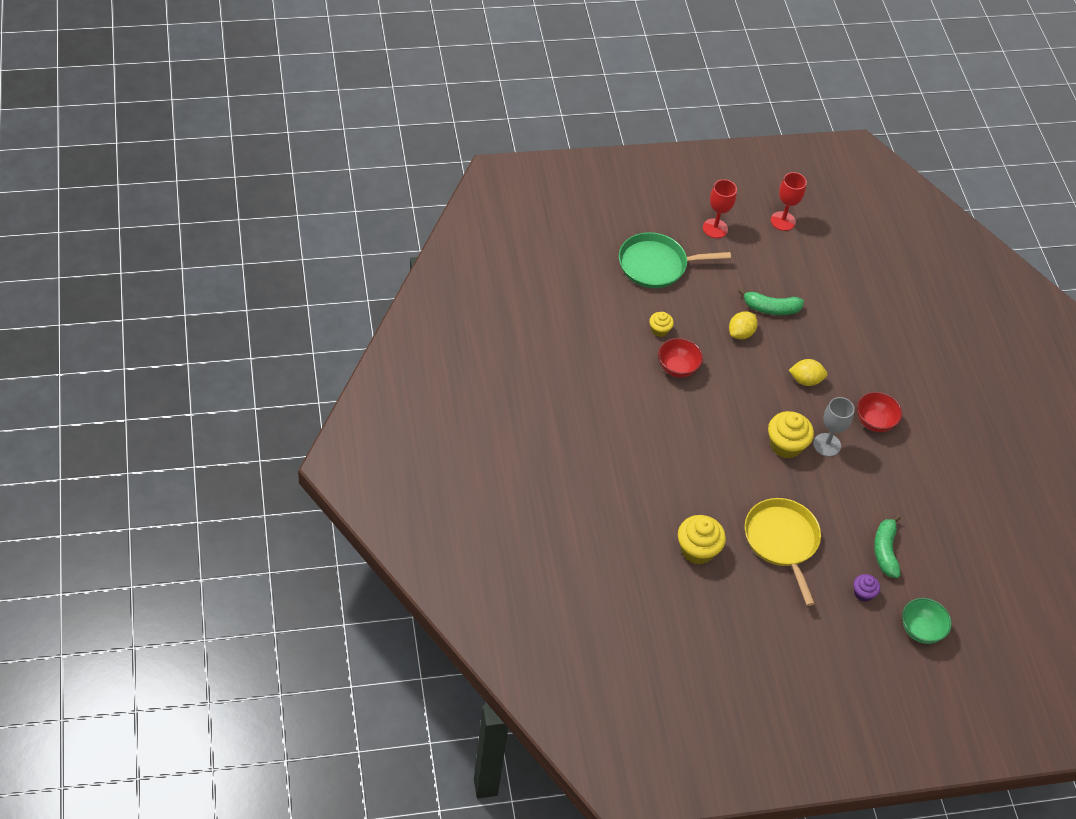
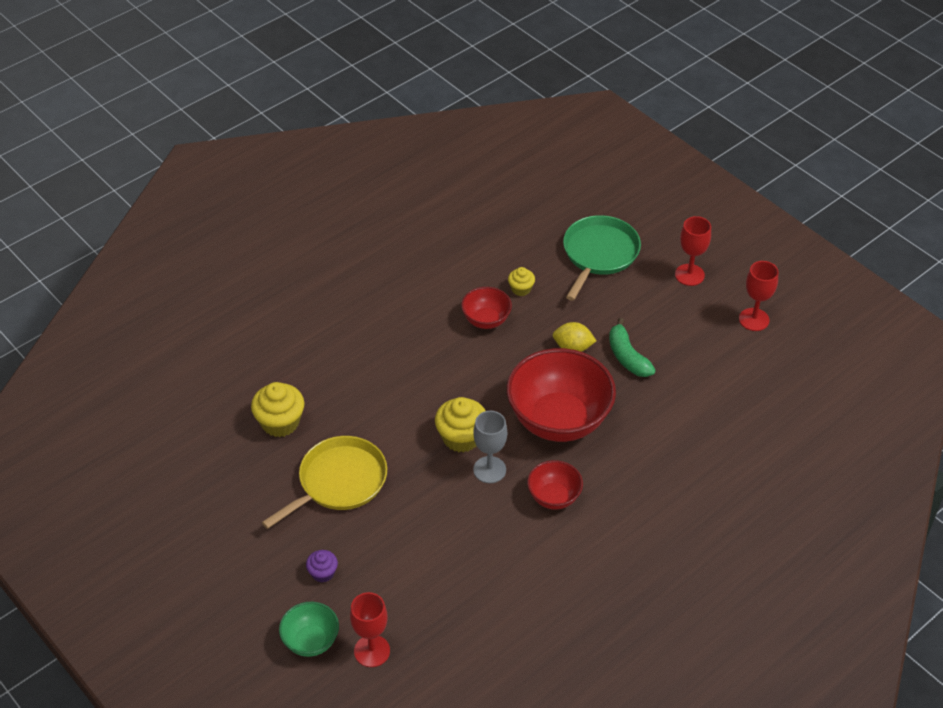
camera: 65 degrees right, 5 degrees down
(656, 265) = (599, 254): green pan -> green pan turned 60 degrees clockwise
(805, 380) = (559, 420): yellow lemon -> red bowl
(885, 551) = (391, 571): green banana -> none
(949, 597) = (372, 651): none -> red goblet

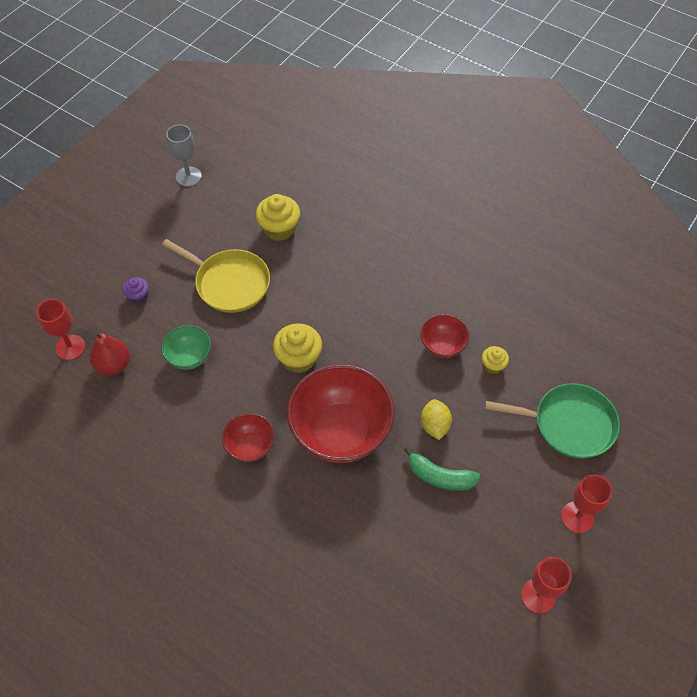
camera: 75 degrees right, 10 degrees up
(311, 641) = (74, 305): green bowl -> green bowl (189, 357)
(412, 609) = (113, 365): none -> red pear
(489, 470) = (268, 388): grey goblet -> grey goblet (188, 176)
(627, 357) = (439, 476): green banana -> green banana turned 120 degrees counterclockwise

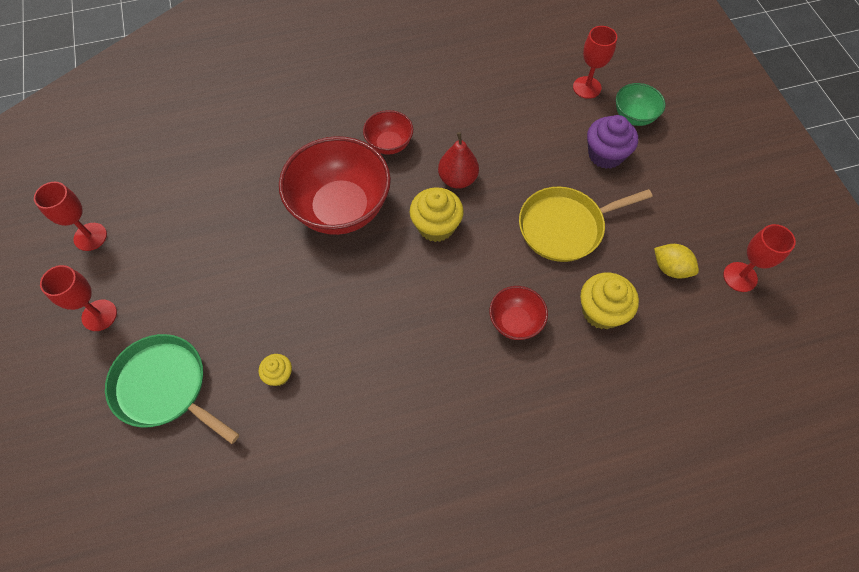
camera: 130 degrees right, 5 degrees up
(113, 365) = (545, 104): red pear -> red pear (457, 179)
(138, 296) = (605, 154): purple cupcake -> purple cupcake, size x1.80
(188, 176) = (740, 277): grey goblet -> red goblet
(189, 357) = (508, 154): green bowl -> green bowl (634, 116)
(434, 425) = (276, 278): yellow lemon -> yellow lemon (670, 268)
(439, 476) = (235, 246): green banana -> none
(442, 346) = (339, 348): red bowl -> red bowl (515, 322)
(569, 424) = (164, 387): green pan -> green pan turned 75 degrees clockwise

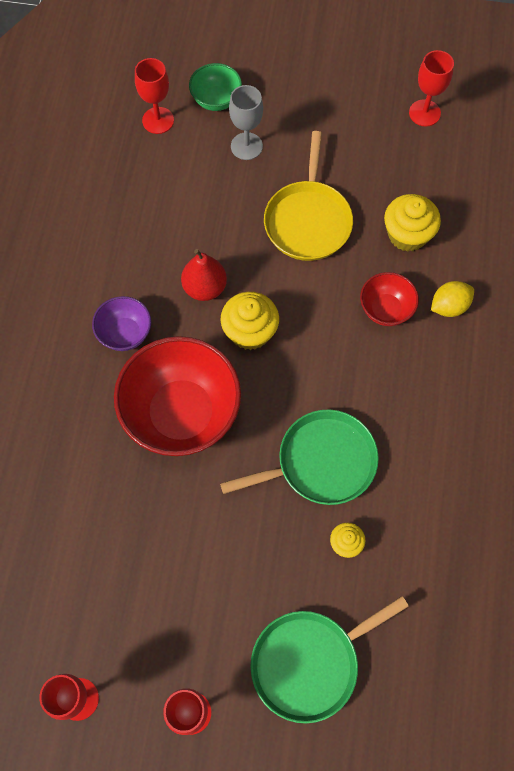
camera: 65 degrees left, 5 degrees up
(344, 326) = (321, 462): none -> green pan
(389, 144) = (125, 333): red bowl -> purple bowl
(605, 154) = (246, 146): purple cupcake -> grey goblet
(670, 268) = (391, 159): yellow lemon -> yellow lemon (449, 306)

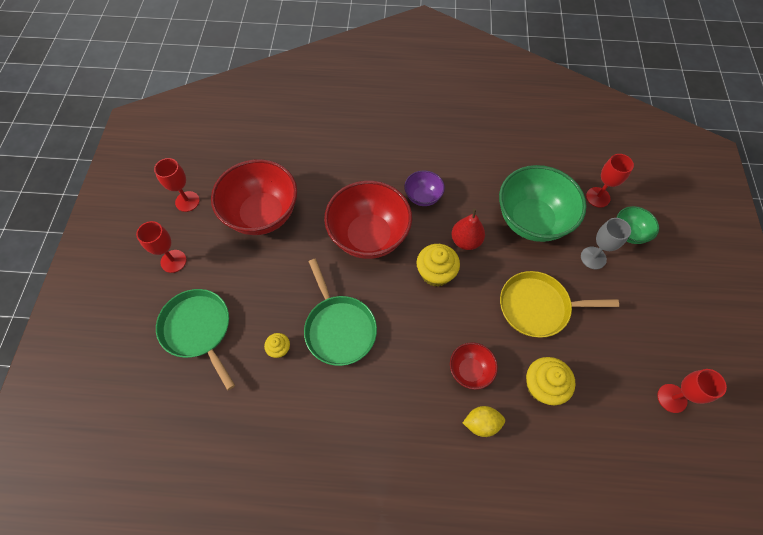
camera: 85 degrees right, 5 degrees down
(122, 571) = (262, 214): none -> red bowl
(183, 203) = (532, 220): none -> green bowl
(449, 306) = (481, 423): yellow lemon -> yellow lemon turned 60 degrees counterclockwise

